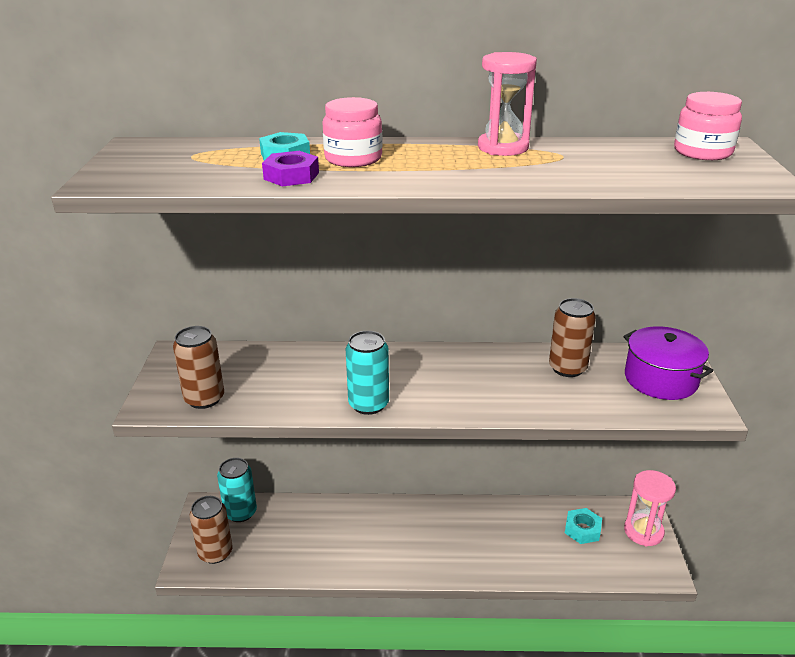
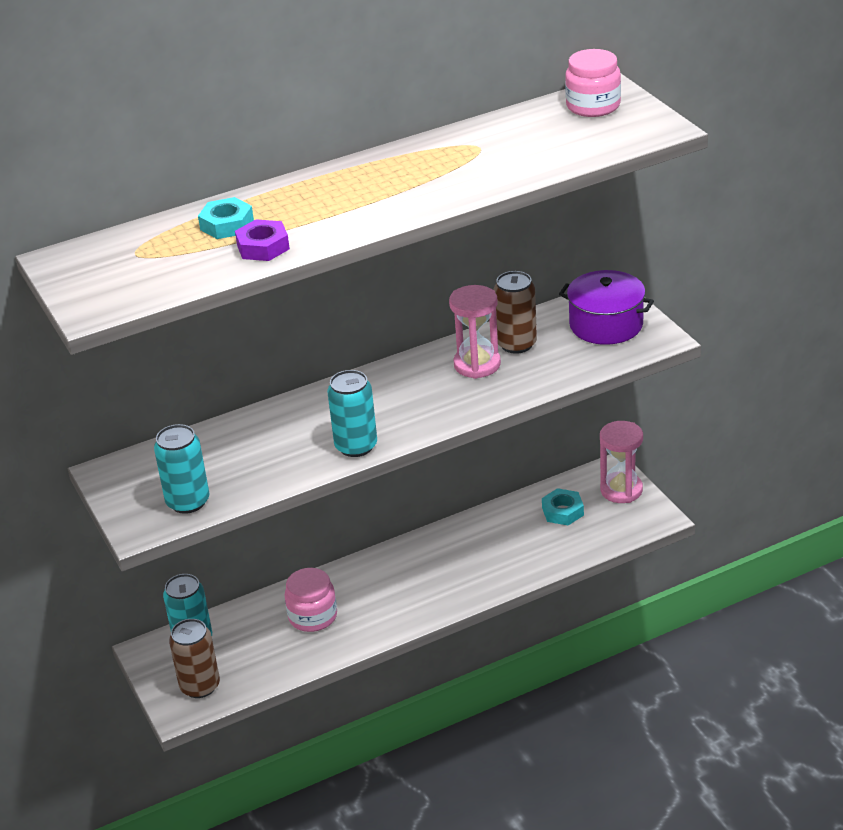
camera: 25 degrees left, 5 degrees up
(204, 399) = (188, 502): brown can -> turquoise can
(353, 158) = (296, 209): pink jar -> pink jar (312, 616)
(503, 147) = (418, 152): pink hourglass -> pink hourglass (477, 364)

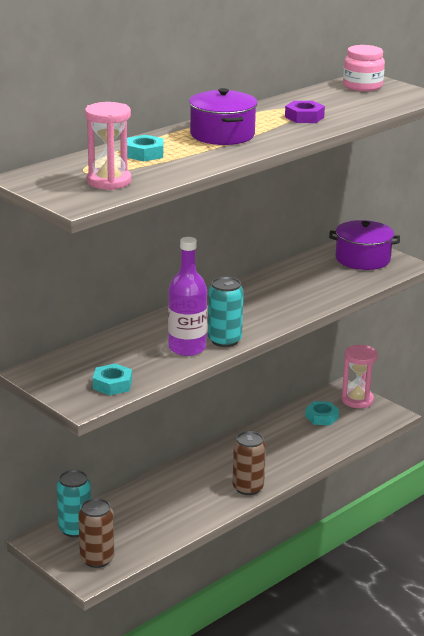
camera: 20 degrees left, 10 degrees down
(188, 502) = (112, 384): turquoise can -> turquoise nut
(263, 247) = (184, 163): purple nut -> purple nut (304, 117)
(304, 454) = (187, 348): none -> purple bottle
(312, 616) = (165, 502): pink jar -> none
(345, 194) = (222, 135): none -> purple pot
(477, 364) = (284, 287): pink hourglass -> pink hourglass (109, 181)
(516, 344) = (305, 274): brown can -> brown can (248, 488)

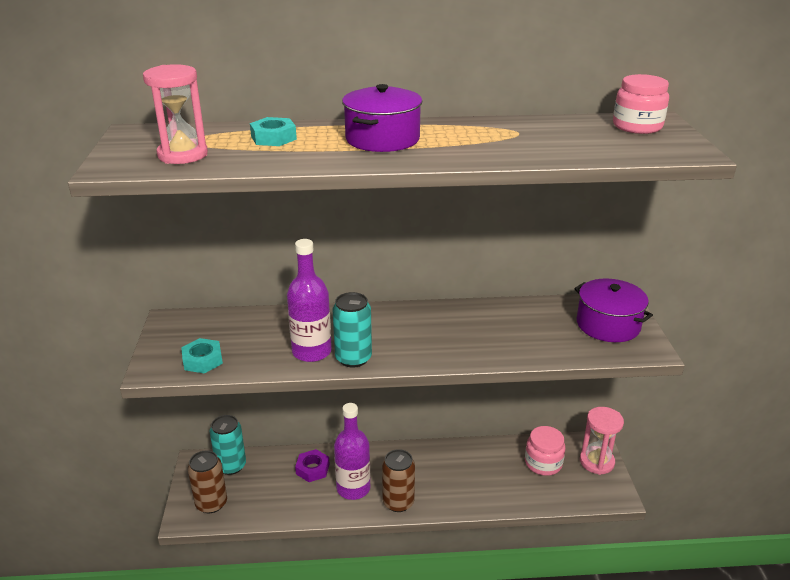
camera: 40 degrees right, 5 degrees up
(201, 496) = (353, 488): none -> purple bottle
(304, 117) = (503, 143): purple nut -> purple nut (312, 469)
(321, 417) = (543, 463): turquoise nut -> pink jar

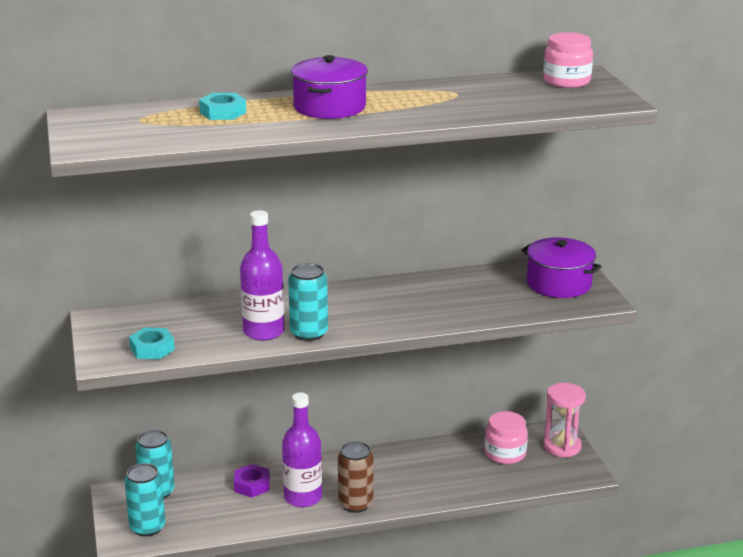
camera: 10 degrees left, 5 degrees down
(182, 155) = (144, 133): pink hourglass -> none
(211, 503) = (147, 527): brown can -> turquoise can

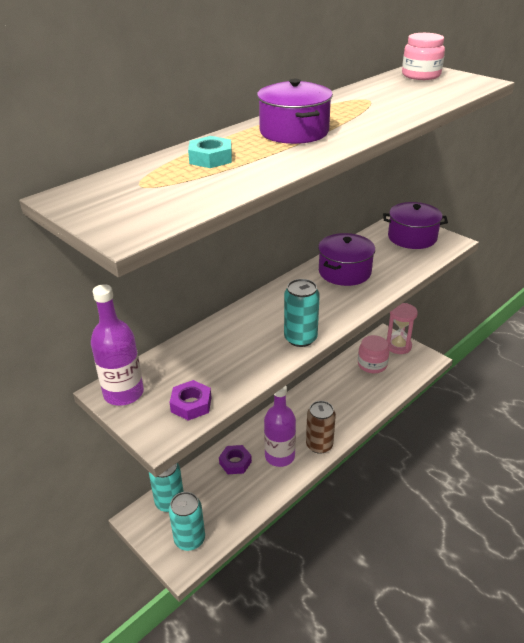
camera: 30 degrees left, 10 degrees up
(152, 349) = (191, 404): turquoise nut -> purple nut
(263, 332) = (264, 350): purple bottle -> purple bottle (123, 393)
(432, 293) = (344, 272): none -> purple pot

